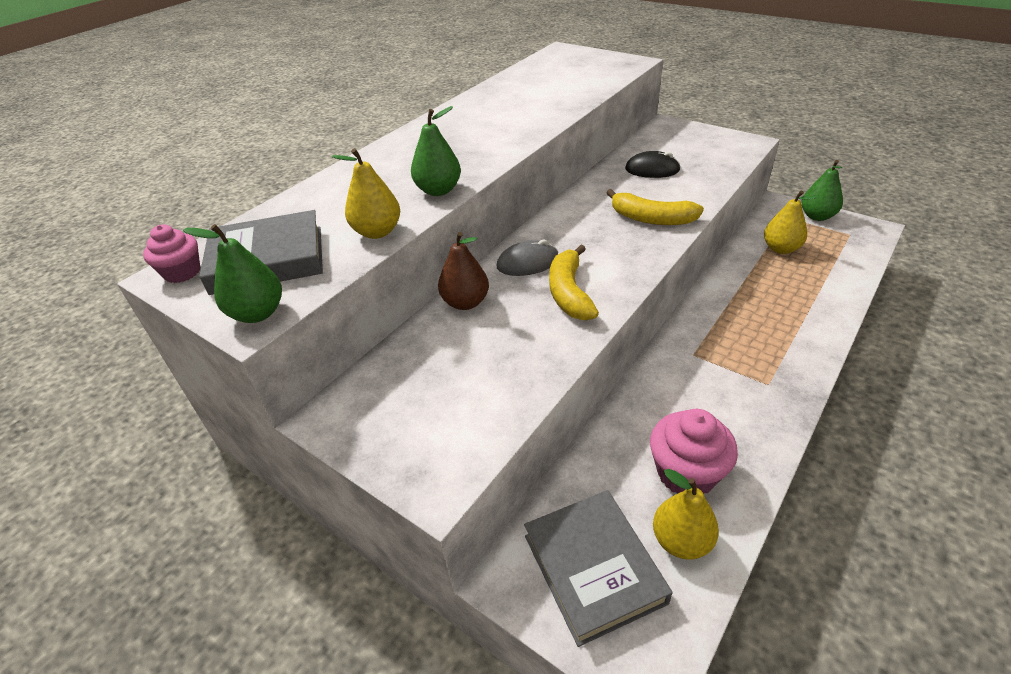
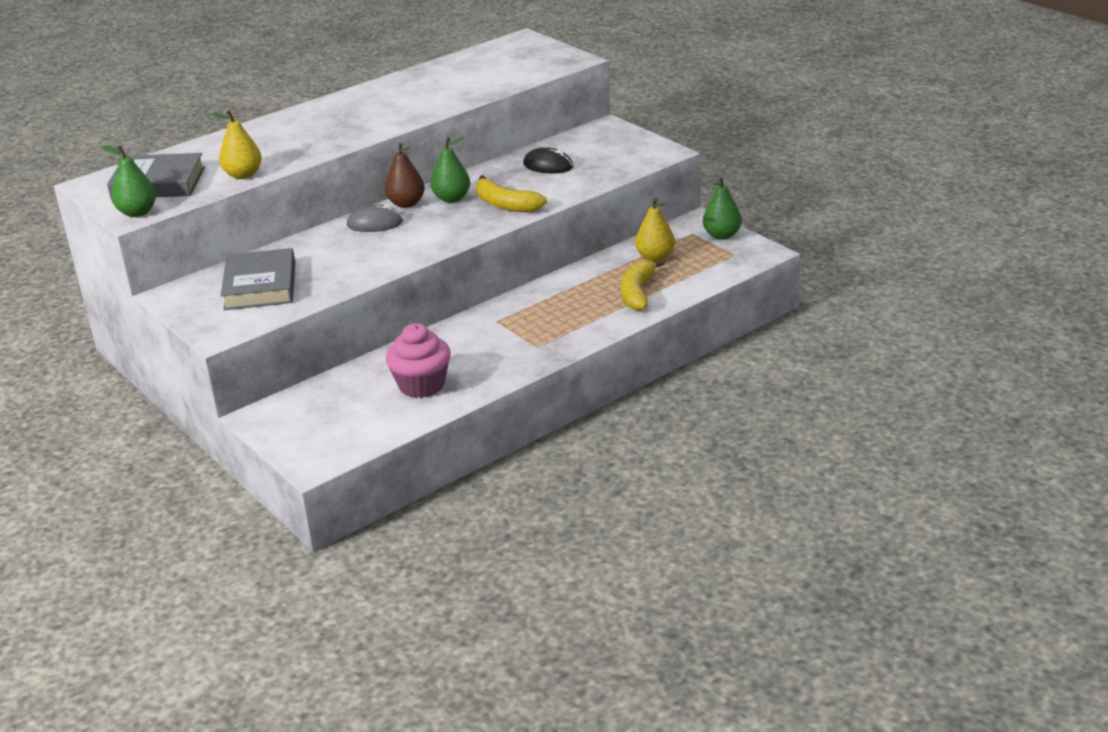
camera: 15 degrees right, 10 degrees down
(182, 272) = (98, 184): pink cupcake -> none
(438, 190) = (307, 152): green pear -> green pear (452, 198)
(465, 302) = (306, 243): brown pear -> brown pear (406, 204)
(569, 293) = (389, 247): yellow banana -> yellow banana (637, 293)
(593, 568) = (316, 420): grey book -> grey book (260, 286)
(681, 541) = (386, 416): yellow pear -> none

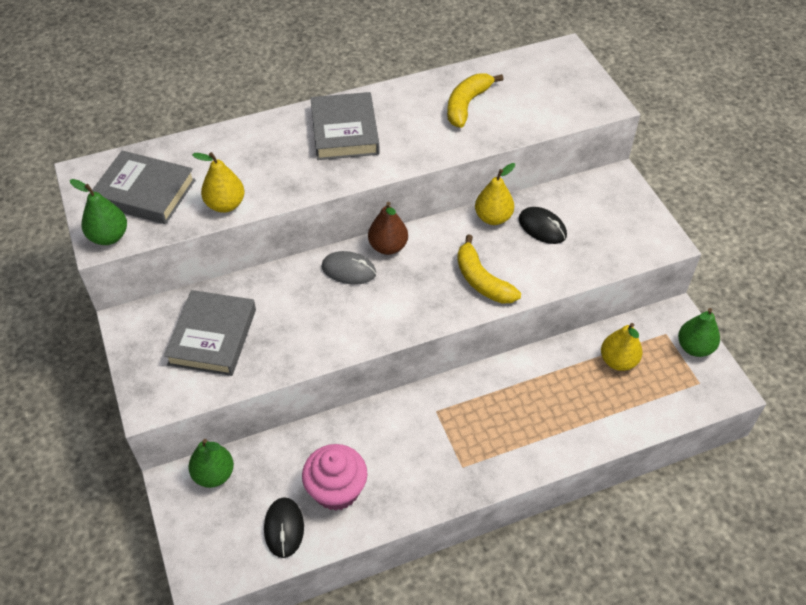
camera: 15 degrees right, 20 degrees up
(336, 116) = (344, 131): none -> grey book
(381, 418) = (284, 528): none -> black mouse
(452, 198) = (433, 252): green pear -> green pear (214, 474)
(499, 169) = (493, 218): none -> yellow pear
(637, 293) = (584, 414): yellow banana -> yellow banana (467, 105)

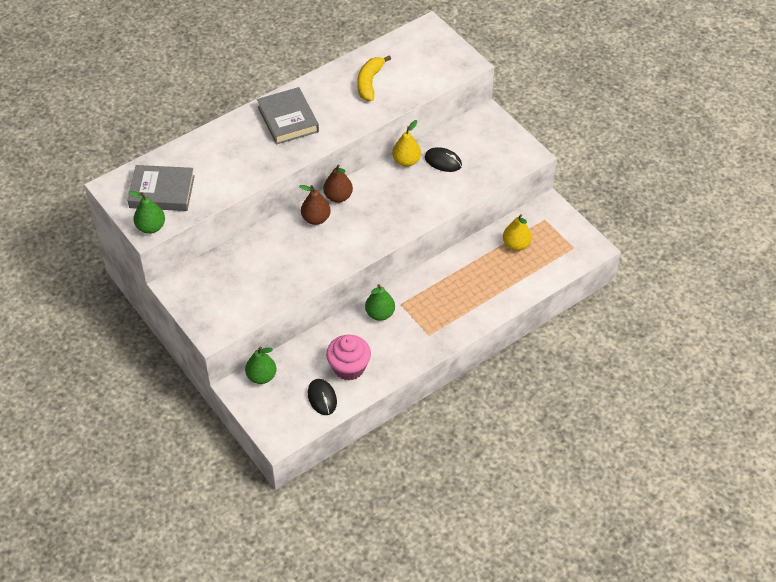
camera: 15 degrees left, 0 degrees up
(212, 337) = (237, 283): grey book -> none
(225, 205) = (223, 189): yellow pear -> none
(349, 270) = (316, 219): grey mouse -> brown pear
(482, 280) = (411, 207): yellow banana -> none
(694, 347) = (566, 224): green pear -> green pear (380, 314)

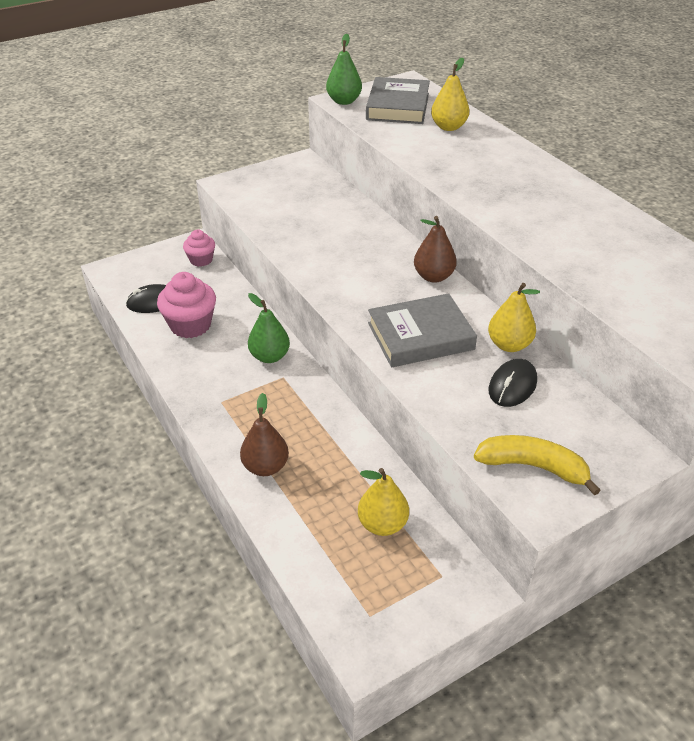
camera: 95 degrees right, 10 degrees down
(199, 160) = (448, 127): none -> yellow pear
(261, 376) = (201, 260): green pear -> pink cupcake
(288, 119) = (529, 185): grey book -> grey book (420, 336)
(316, 219) = (393, 257): brown pear -> brown pear (265, 467)
(369, 82) = (624, 255): yellow banana -> yellow banana (533, 467)

